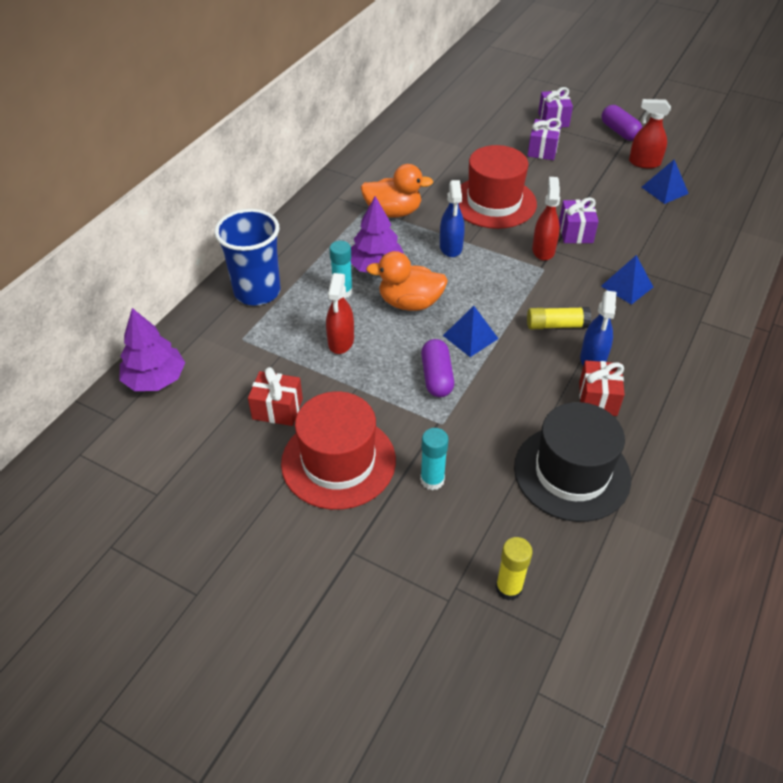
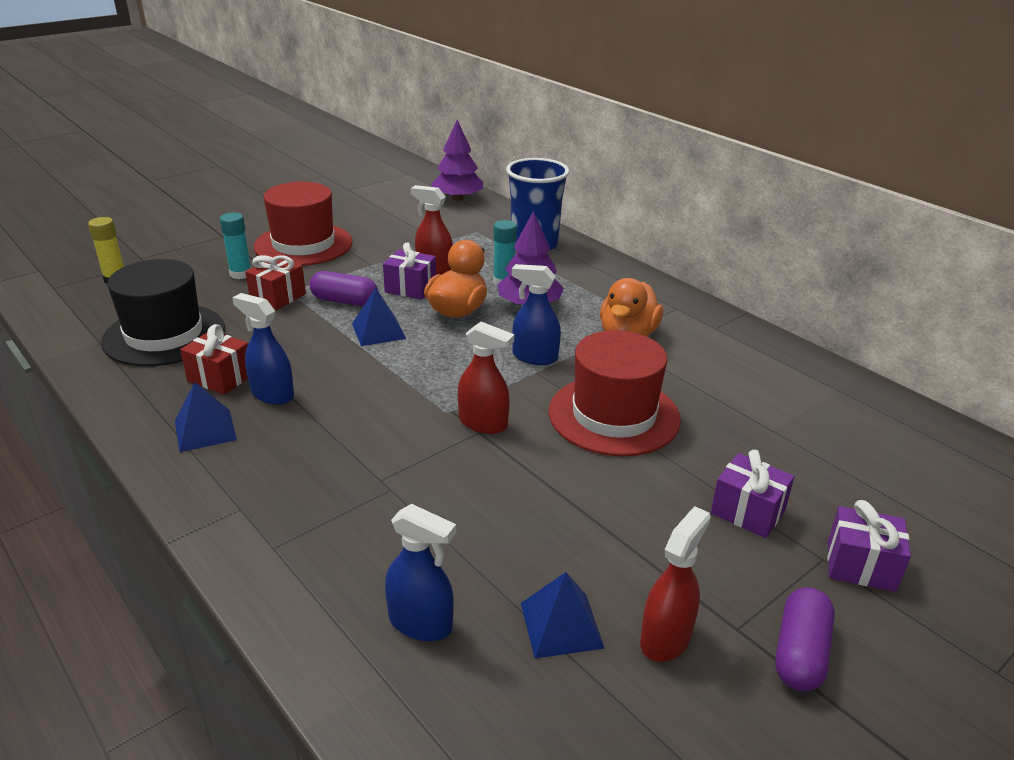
camera: 110 degrees right, 15 degrees down
(277, 409) = (381, 232): red gift -> red gift (278, 297)
(556, 325) = (344, 388): yellow glue stick -> none
(575, 232) = (503, 466): purple gift -> purple gift (410, 288)
(619, 131) = (800, 653): purple capsule -> purple capsule turned 60 degrees counterclockwise
(627, 286) = (359, 468): blue pyramid -> blue pyramid (205, 430)
(704, 228) = (421, 623): none -> blue spray bottle

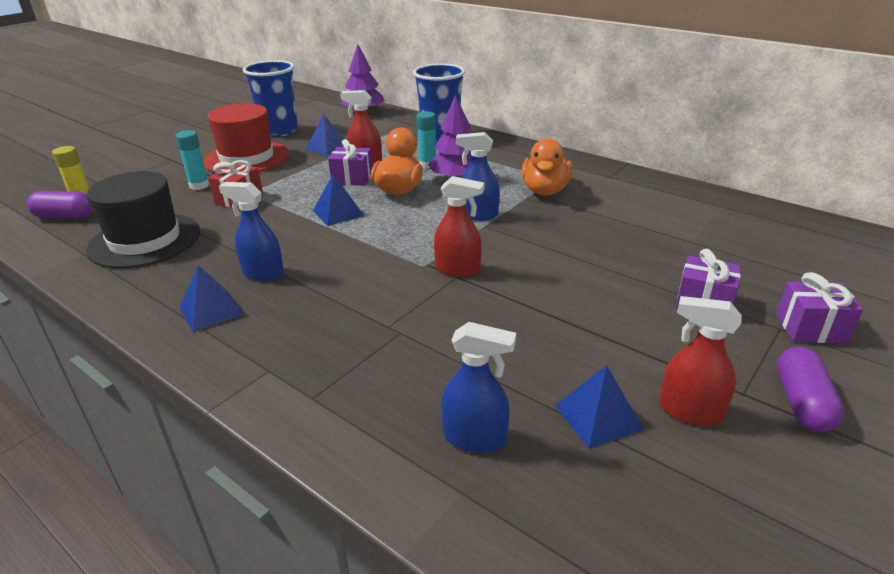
camera: 10 degrees left, 0 degrees up
(220, 378) = (210, 267): red gift -> none
(344, 301) = (299, 195): purple capsule -> purple capsule (65, 216)
(351, 213) = (279, 131): none -> blue cup
(398, 242) = (328, 147): none -> blue pyramid
(614, 415) = (562, 248): red hat -> none
(666, 638) = (690, 411): red spray bottle -> red spray bottle turned 90 degrees counterclockwise

